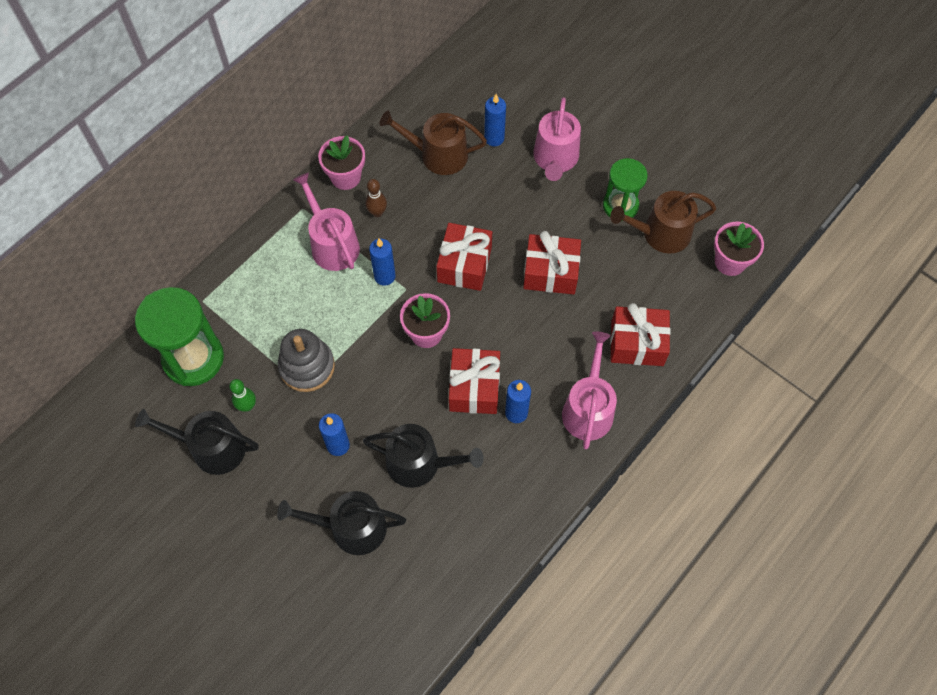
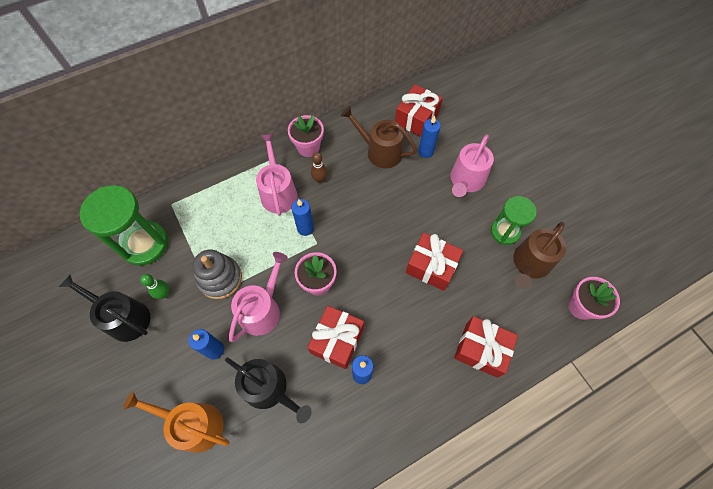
camera: 20 degrees right, 0 degrees up
(351, 528) = (194, 424): black watering can -> orange watering can
(464, 264) = (367, 239): red gift -> red gift (416, 118)
(588, 408) = (422, 392): pink watering can -> pink watering can (262, 309)
(660, 234) = (530, 264): brown watering can -> brown watering can turned 60 degrees counterclockwise

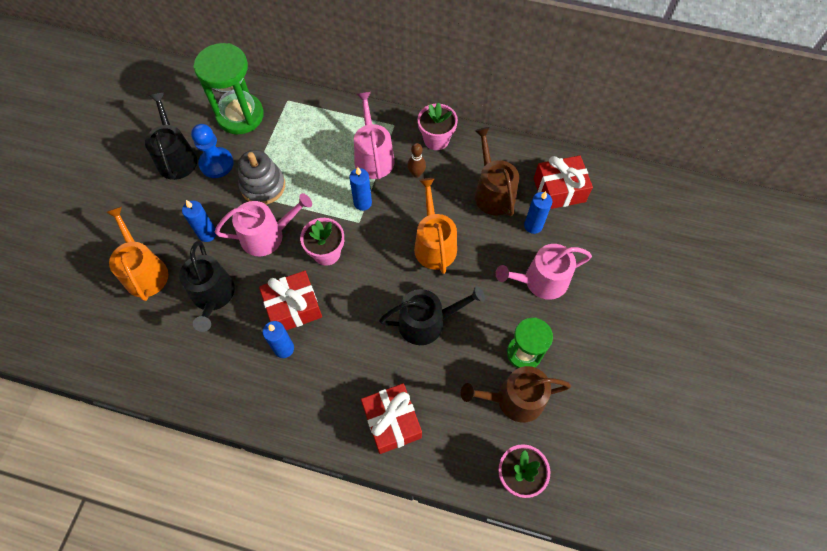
camera: 45 degrees right, 0 degrees up
(164, 294) = (216, 163): green bowling pin -> blue pawn
(278, 192) = (373, 156): pink watering can -> pink watering can turned 45 degrees counterclockwise
(381, 214) = (434, 244): none -> orange watering can
(431, 266) = (427, 322): red gift -> black watering can

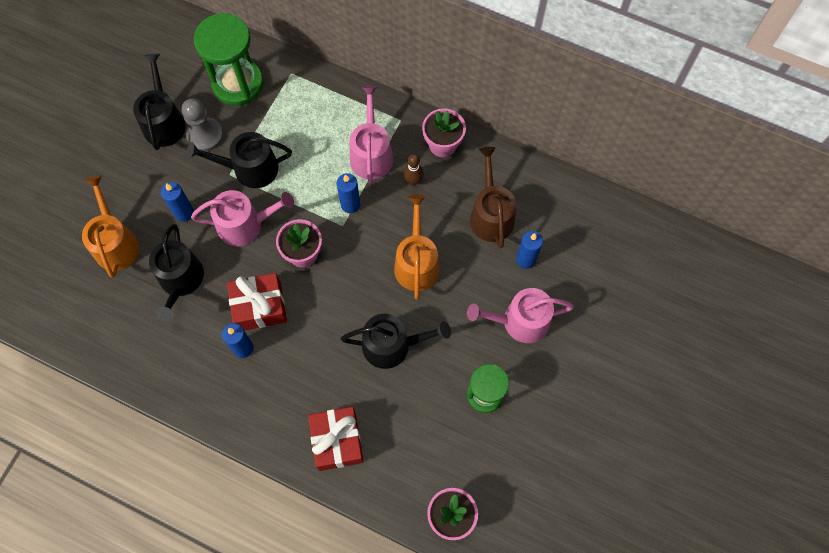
camera: 10 degrees right, 5 degrees up
(216, 163) = (205, 135): blue pawn -> grey pawn
(263, 186) = (249, 169): grey stacking toy -> black watering can
(514, 399) = (464, 440): brown watering can -> none
(559, 190) = (563, 224): red gift -> none

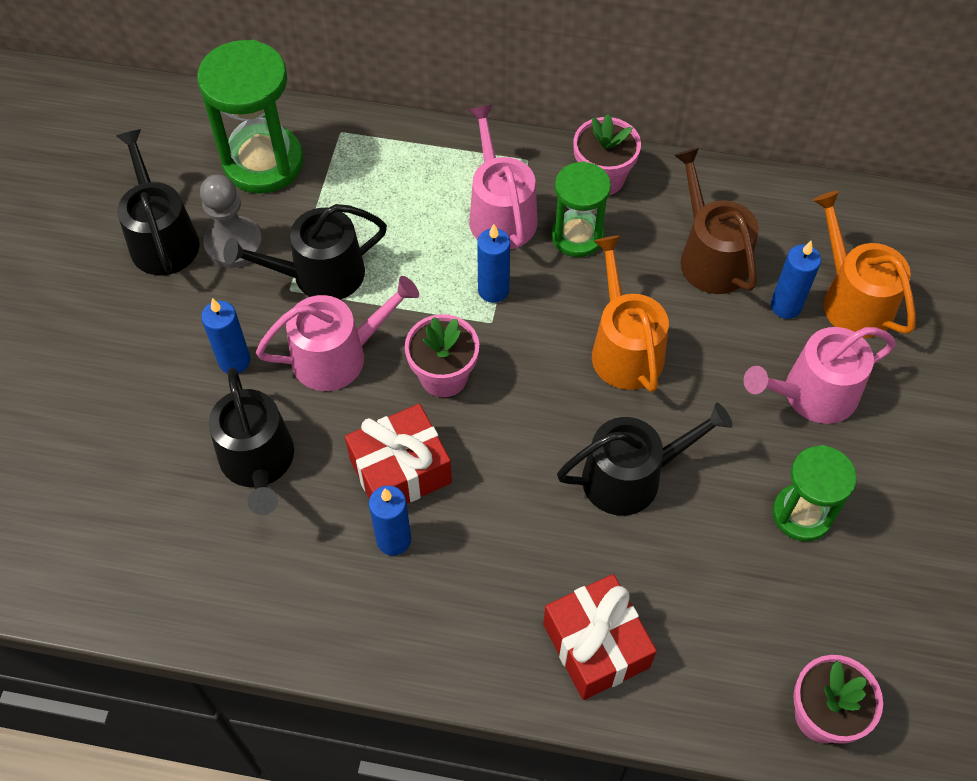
camera: 15 degrees left, 10 degrees down
(115, 243) = (133, 431): orange watering can -> orange watering can (852, 299)
(413, 180) = (577, 236): brown bowling pin -> green hourglass

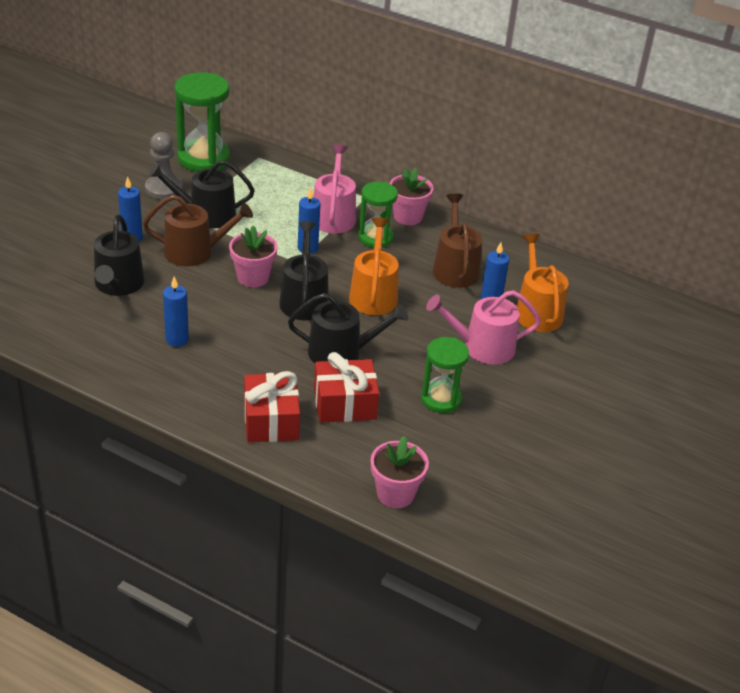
camera: 15 degrees right, 20 degrees down
(162, 238) = (123, 176): black watering can -> black watering can (304, 299)
(338, 355) = (195, 252): pink watering can -> brown watering can
(400, 471) = (200, 311): red gift -> red gift (344, 404)

